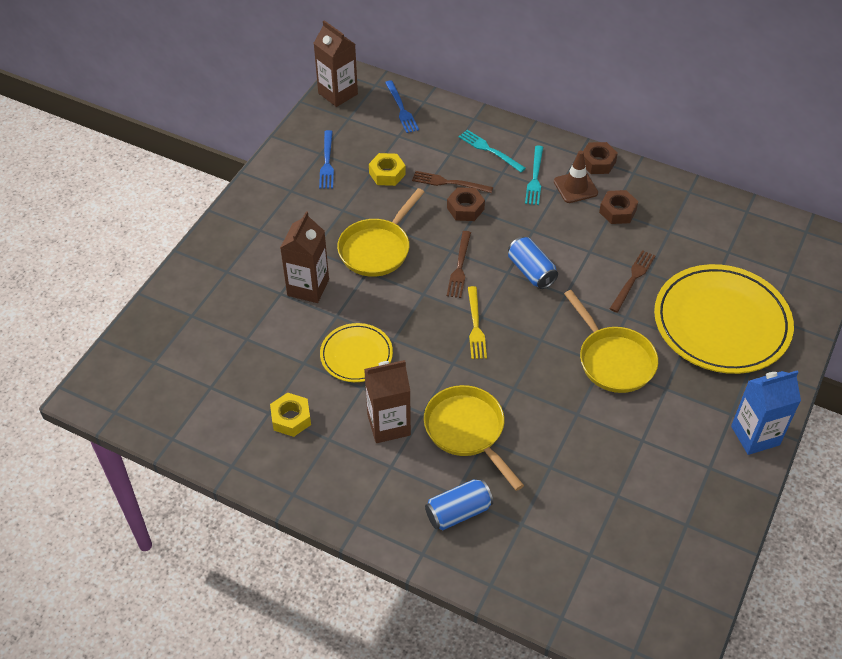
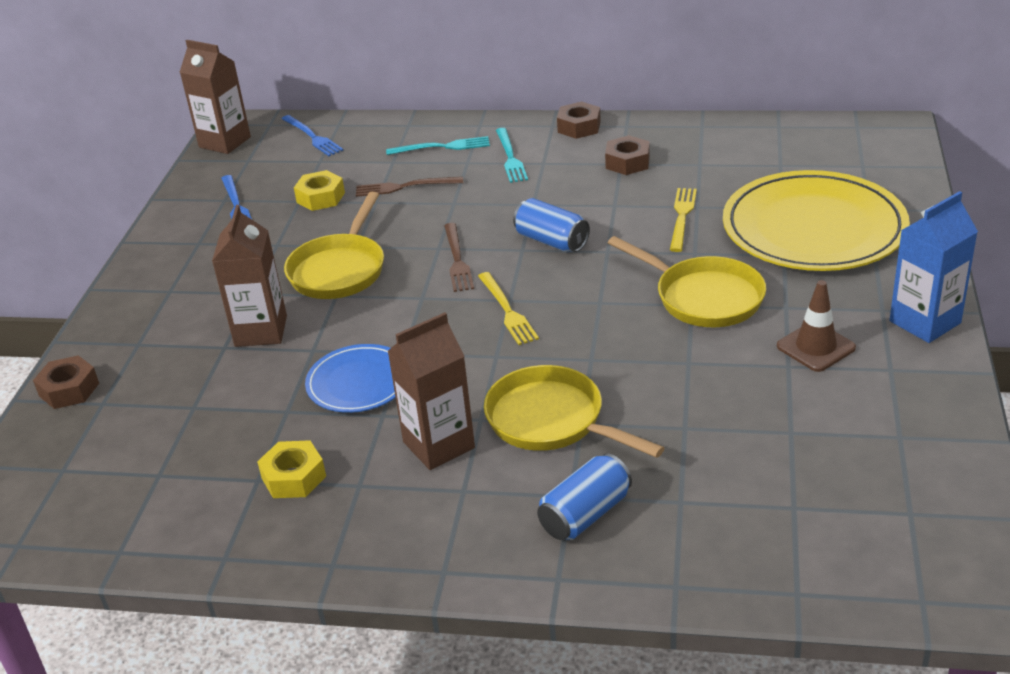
camera: 15 degrees left, 15 degrees down
(356, 355) = (359, 383): yellow plate -> blue plate
(465, 208) = (437, 205): brown nut -> brown nut (69, 389)
(490, 150) = (442, 147): turquoise fork -> turquoise fork turned 150 degrees clockwise
(575, 187) = (564, 154): brown traffic cone -> brown traffic cone (816, 347)
(632, 279) = (682, 217): brown fork -> yellow fork

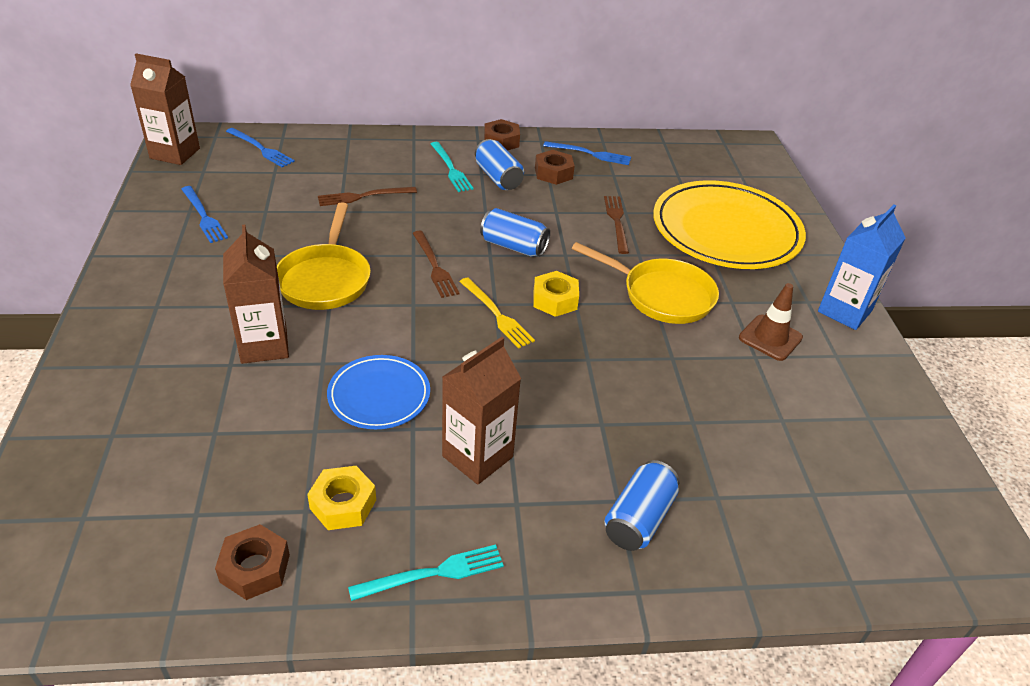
camera: 20 degrees left, 5 degrees up
(69, 389) = (69, 422): brown nut -> brown nut (255, 568)
(321, 197) = (286, 207): yellow nut -> yellow nut (555, 300)
(442, 147) = (386, 159): turquoise fork -> turquoise fork (432, 573)
(551, 420) = (574, 423): yellow pan -> none
(561, 167) = (498, 177): none -> blue can
(680, 140) = (590, 154): none -> blue fork
(682, 217) = (617, 222): yellow fork -> brown fork

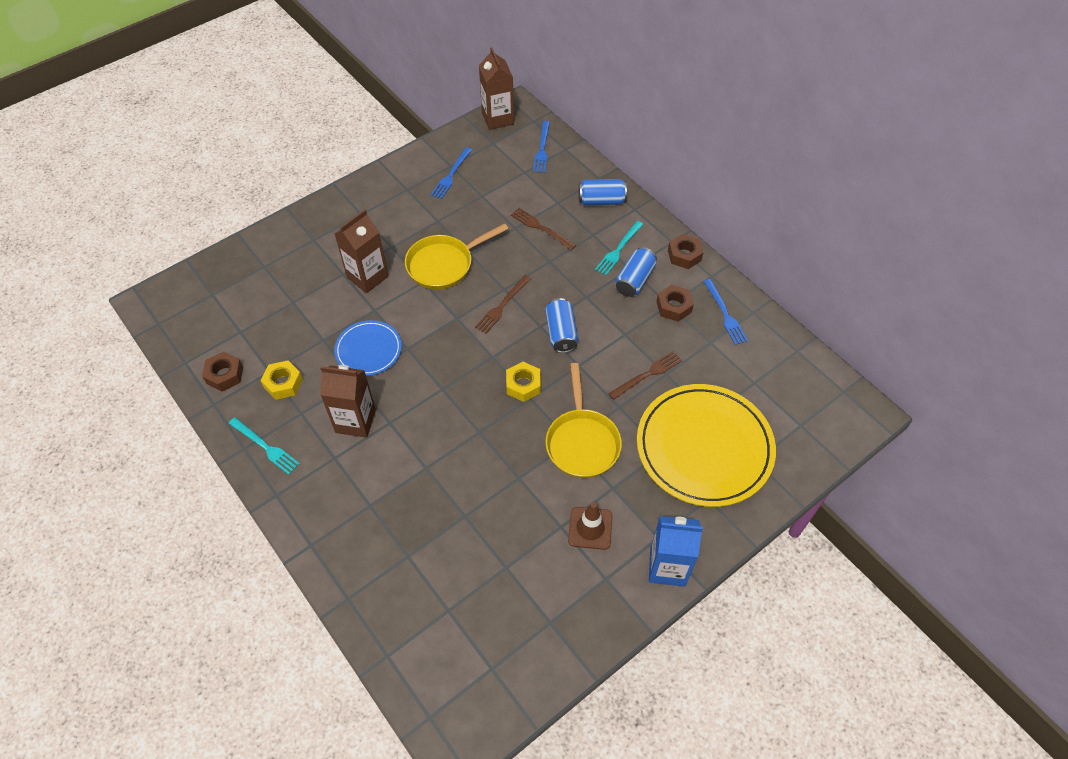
camera: 60 degrees right, 15 degrees up
(496, 314) = (482, 363): yellow fork -> none
(638, 519) = (362, 522): blue can -> blue can (601, 201)

